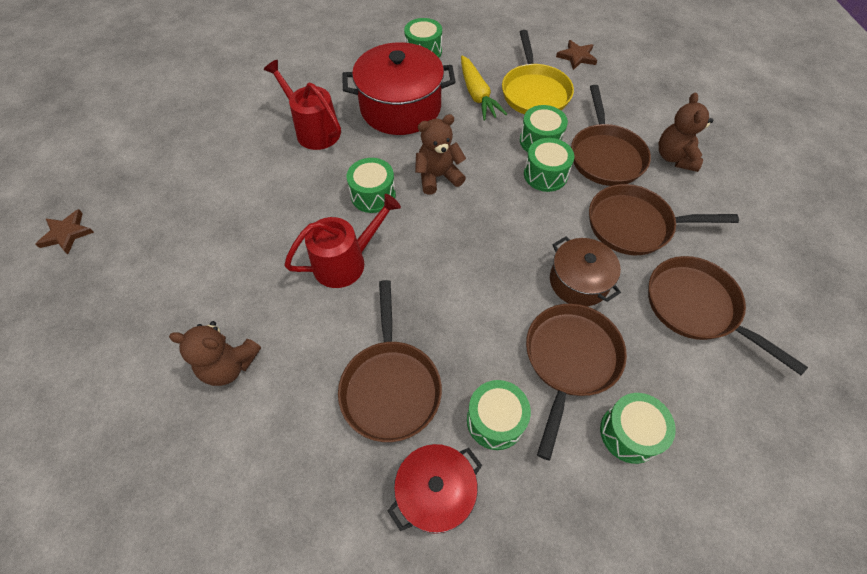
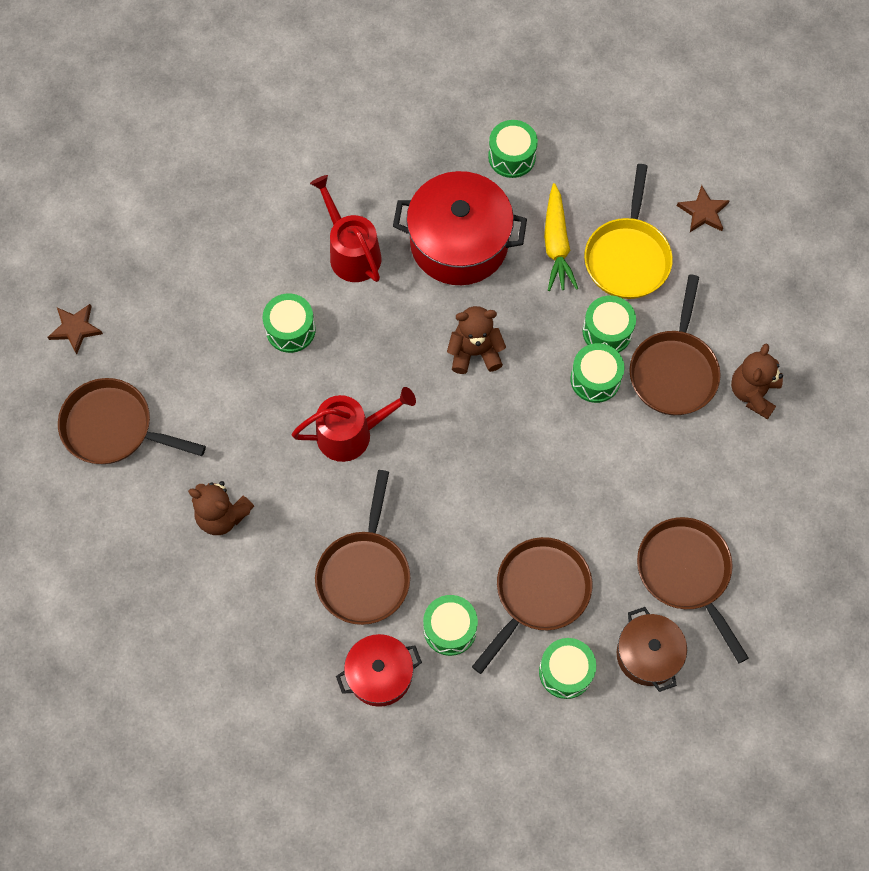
camera: 15 degrees right, 10 degrees up
(373, 195) = (398, 359): green drum -> green drum (290, 329)
(578, 281) = (580, 516): brown pot -> brown pot (648, 654)
(634, 225) = (666, 467): brown pan -> brown pan (113, 427)

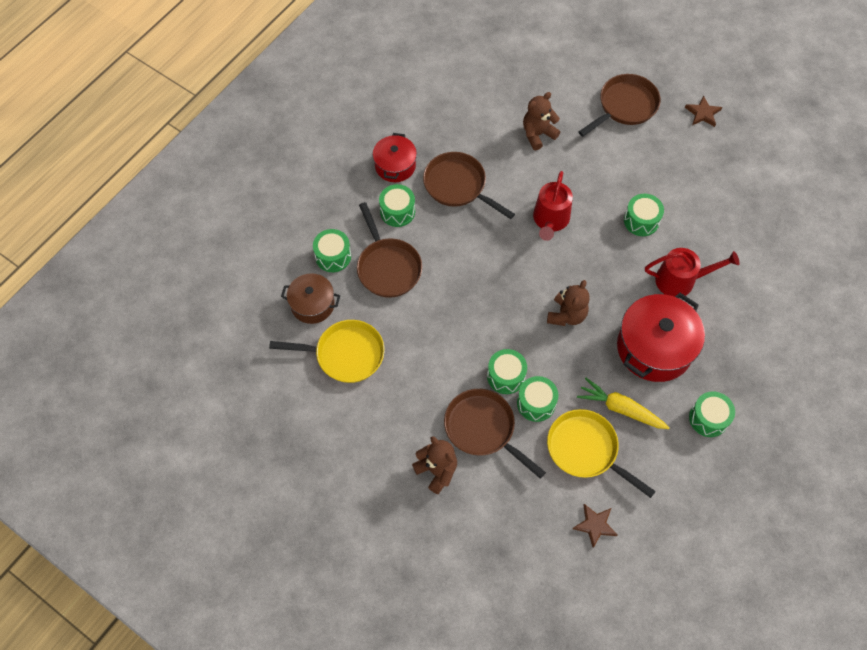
camera: 120 degrees right, 5 degrees down
(686, 573) = (345, 354): brown pan -> yellow pan

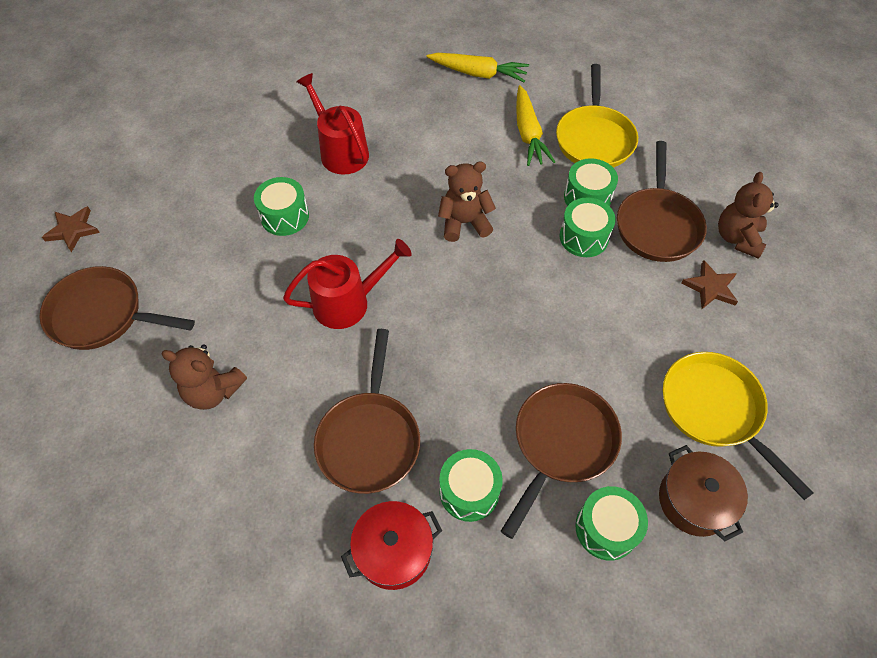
camera: 125 degrees left, 5 degrees down
(595, 525) = (654, 102): brown star -> brown star (710, 287)
(654, 348) = (439, 138): red pot -> none
(708, 418) = (478, 73): green drum -> yellow carrot

